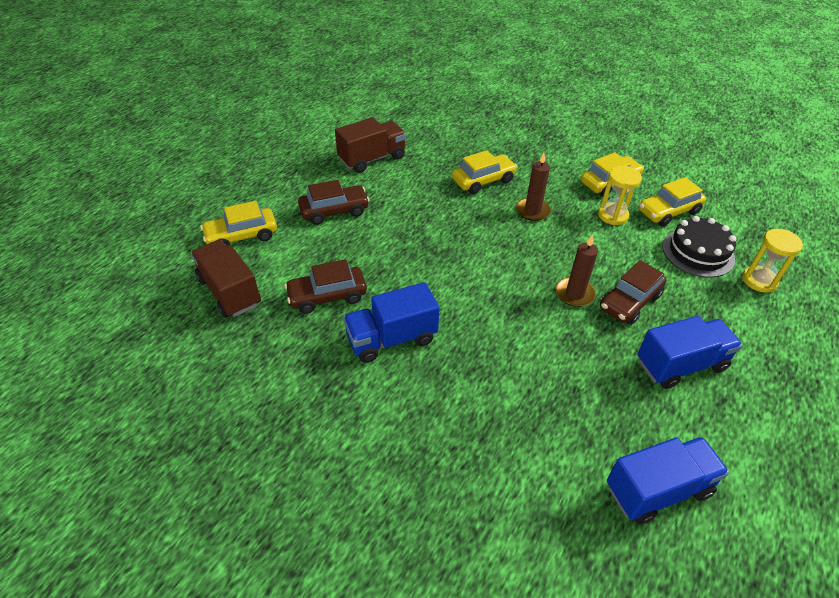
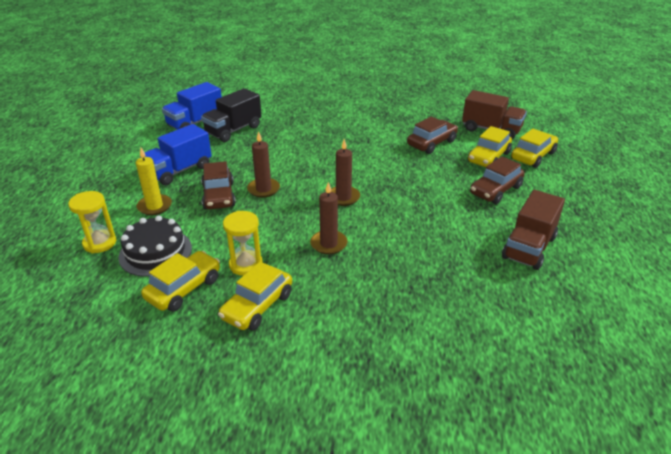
camera: 155 degrees right, 10 degrees down
(391, 339) = (371, 136): blue truck -> none
(483, 180) = (397, 261): yellow car -> yellow car (488, 157)
(491, 253) = (343, 197): none -> brown candle
(591, 436) = (233, 130): none -> black truck
(629, 302) = (219, 196): brown car -> brown car turned 150 degrees clockwise
(707, 311) = (154, 206): none -> yellow candle

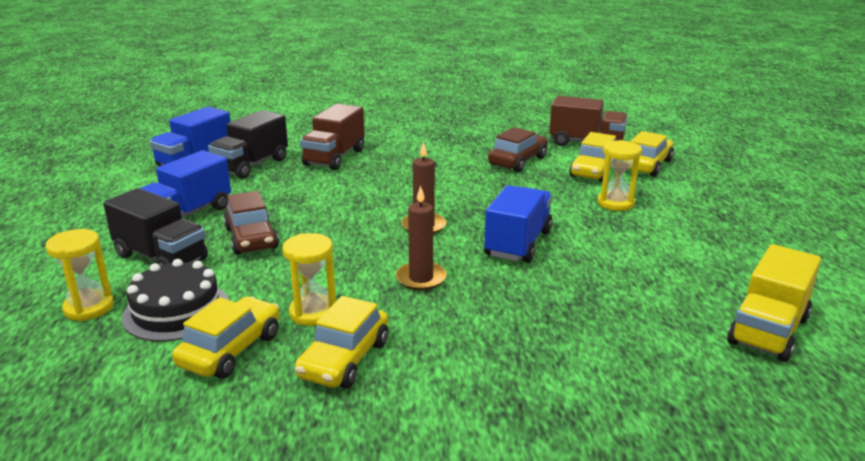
camera: 10 degrees left, 10 degrees down
(154, 206) = (161, 257): yellow candle -> black truck
(263, 189) = (312, 226): brown candle -> none
(408, 220) = (518, 243): none -> blue truck
(495, 190) = (615, 203): brown car -> yellow hourglass
(529, 247) = (680, 259): brown truck -> brown truck (334, 157)
(575, 321) = (768, 331): none -> yellow truck

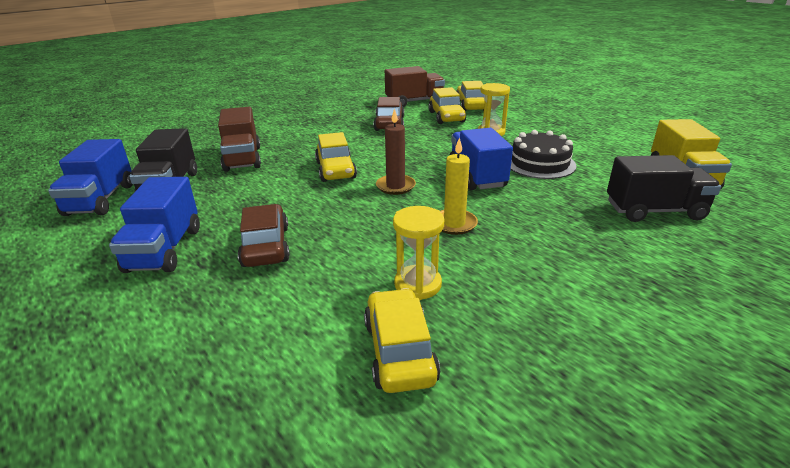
camera: 35 degrees left, 5 degrees up
(89, 308) = (183, 387): yellow hourglass -> none
(161, 257) = (196, 299): black truck -> black truck (654, 211)
(176, 311) = (291, 342): black cake -> black cake (539, 163)
(251, 238) = (266, 246): brown car -> brown car turned 135 degrees counterclockwise
(344, 359) = (501, 310): yellow car -> yellow car (336, 170)
(421, 278) = (454, 224): brown candle -> yellow candle

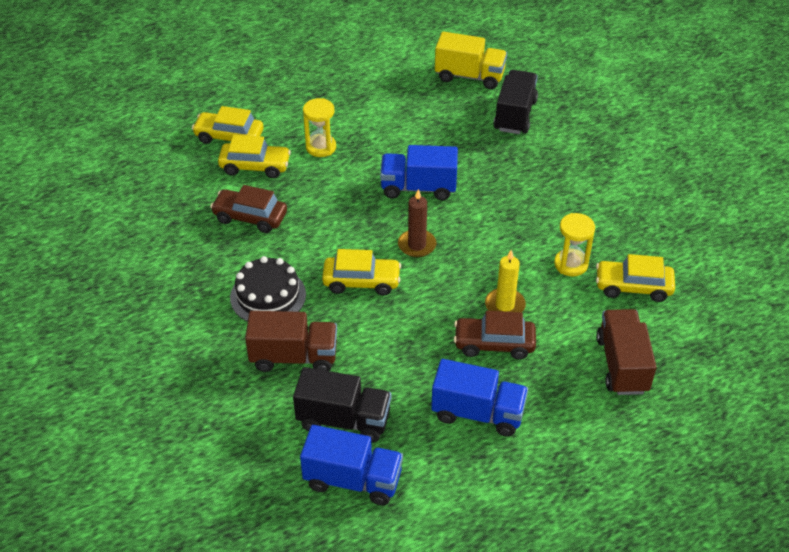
camera: 75 degrees left, 15 degrees up
(414, 102) = (183, 179): brown truck -> brown truck (622, 364)
(454, 224) = (497, 225): yellow candle -> yellow candle (505, 305)
(539, 163) = (410, 141): black cake -> black cake (268, 296)

